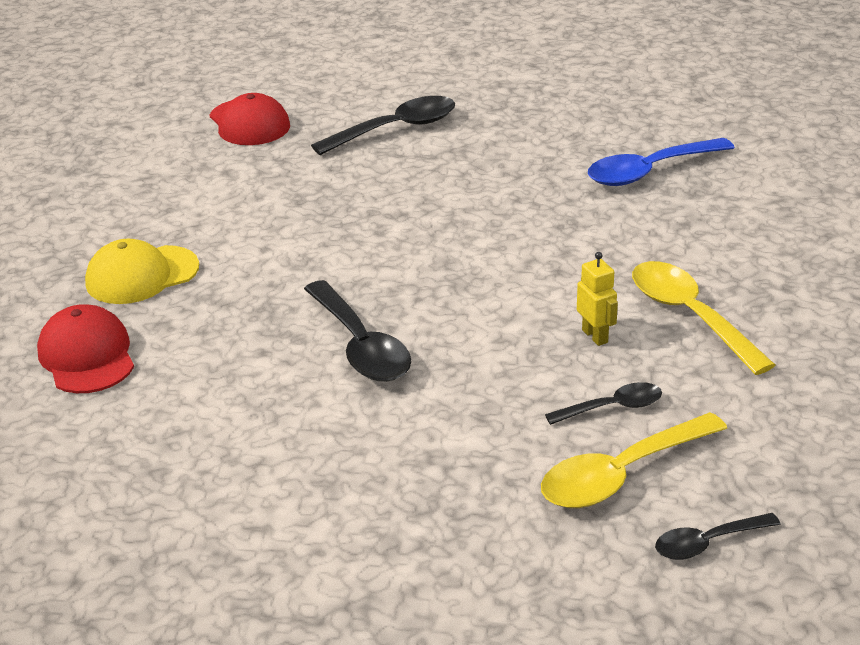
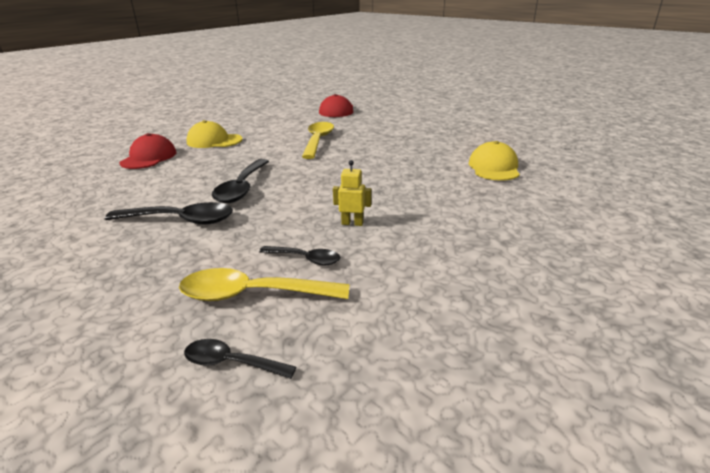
camera: 35 degrees right, 5 degrees down
(396, 129) = (391, 124): black spoon -> black spoon (180, 220)
(595, 336) = (352, 223): yellow robot -> yellow robot turned 90 degrees counterclockwise
(650, 171) = (494, 167): blue spoon -> yellow cap
(690, 316) = (420, 233): yellow spoon -> yellow spoon (318, 141)

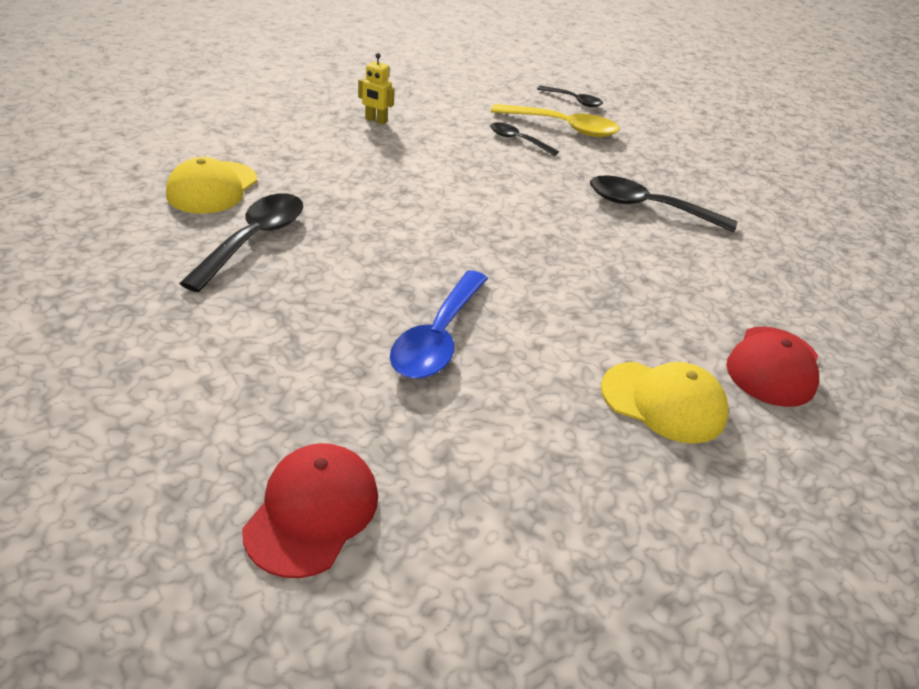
camera: 170 degrees left, 10 degrees up
(242, 188) = (584, 240): black spoon -> black spoon (253, 240)
(318, 141) = (438, 337): yellow spoon -> blue spoon
(352, 223) = (461, 160): yellow robot -> yellow robot (376, 120)

